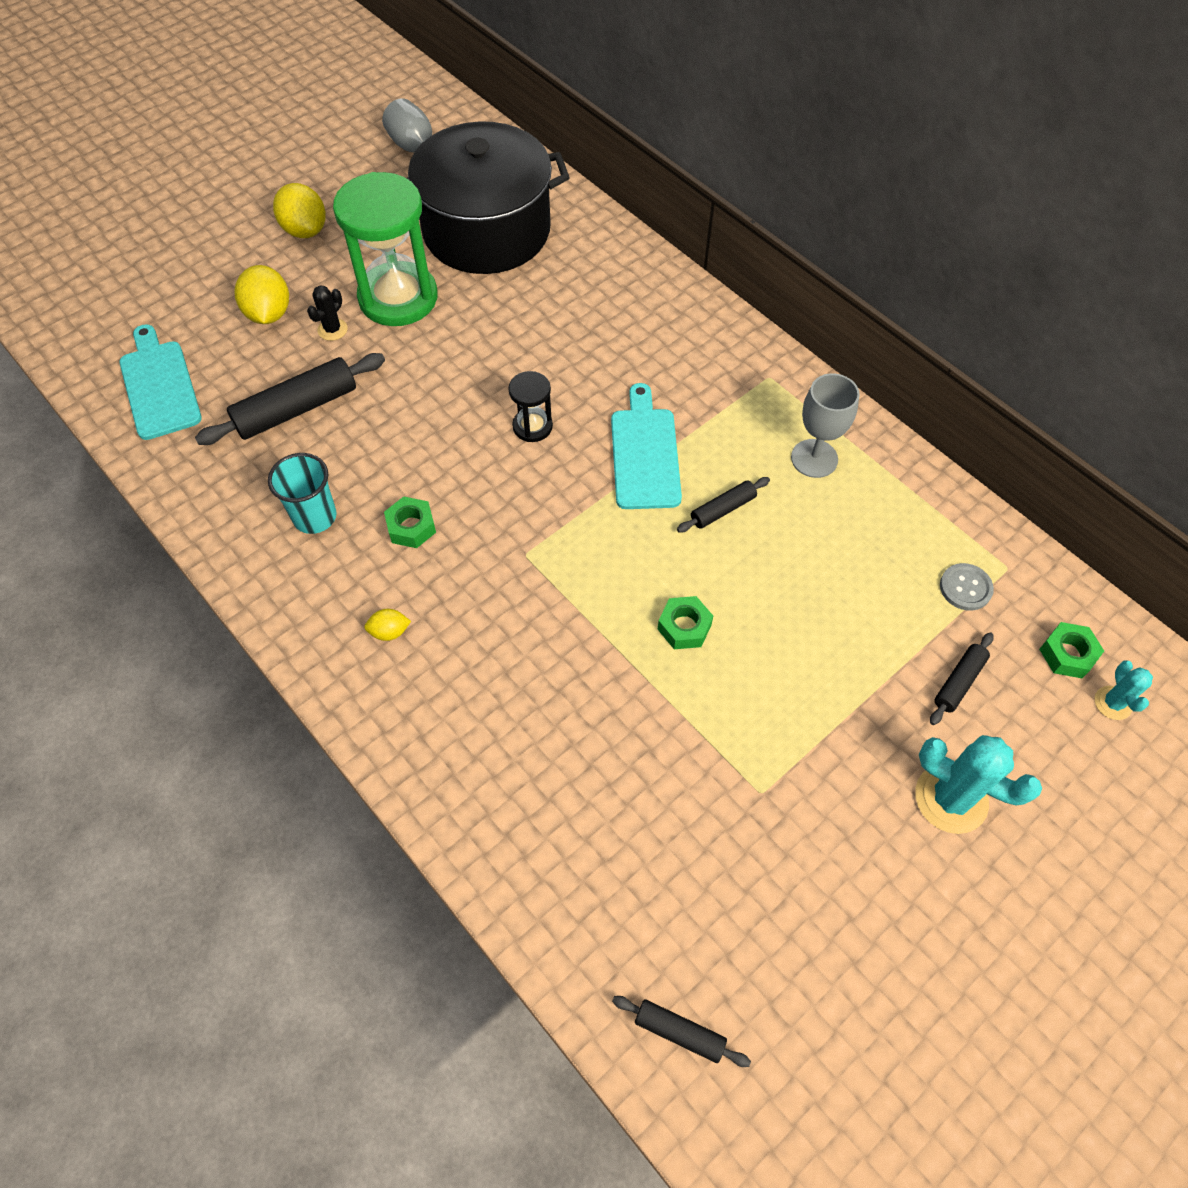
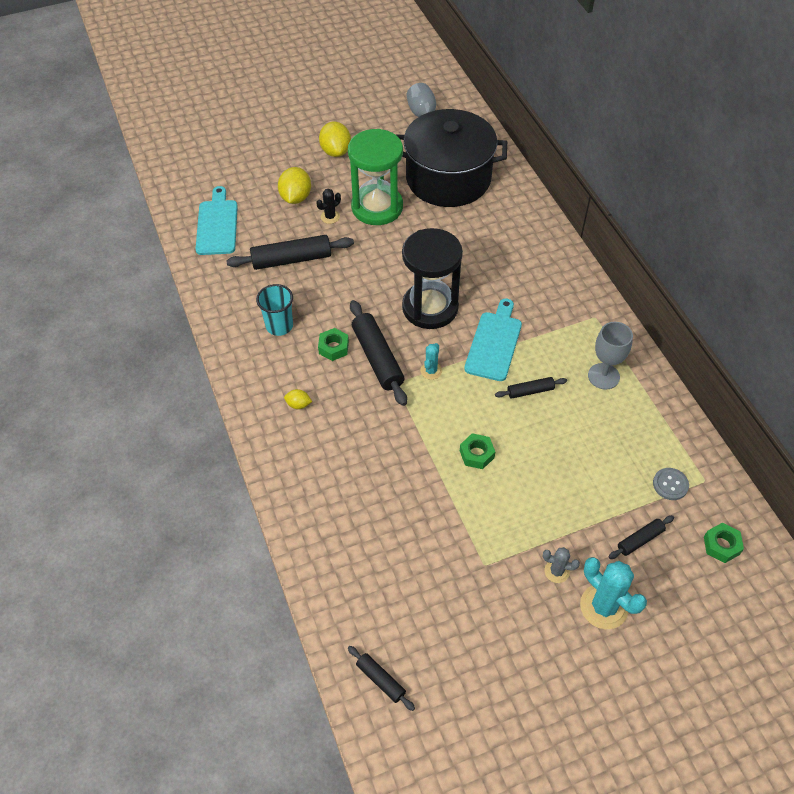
camera: 20 degrees right, 5 degrees down
(483, 524) = (377, 358): none -> black rolling pin
(532, 426) = (430, 307): black hourglass -> black hourglass, size x2.14
(866, 768) = (556, 571): none -> grey cactus
(1113, 703) = (739, 584): turquoise cactus -> turquoise cactus (431, 371)

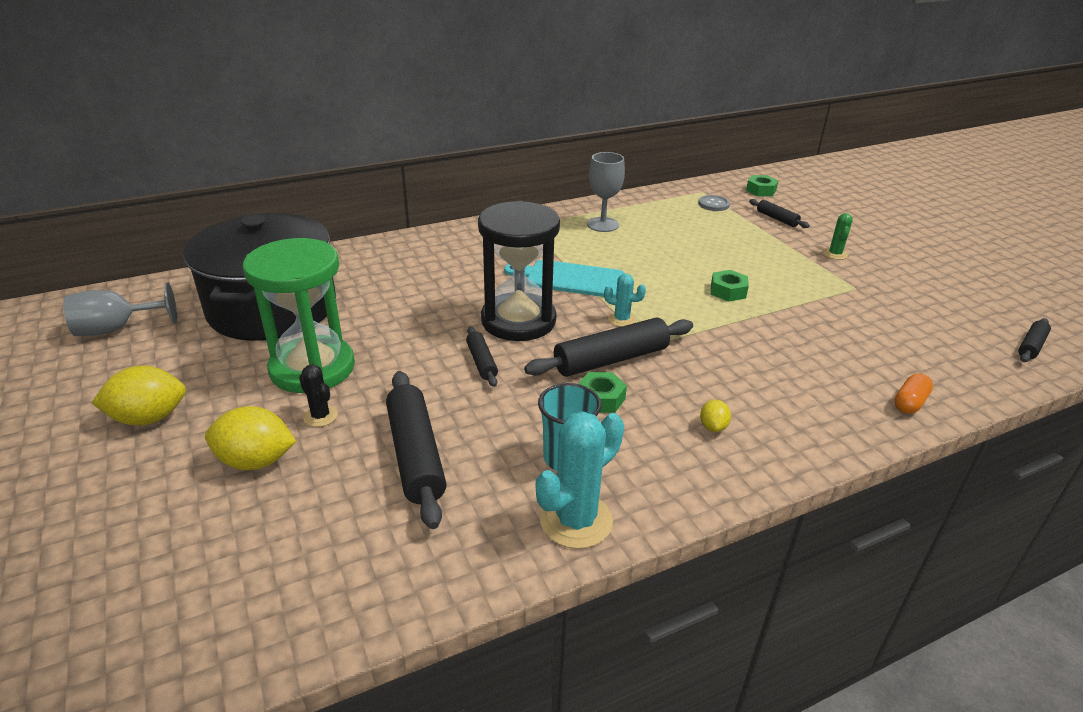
camera: 95 degrees left, 20 degrees down
(217, 224) = (298, 575): turquoise cutting board -> none
(310, 537) = (909, 403): none -> orange capsule
(530, 391) = (633, 260): black rolling pin -> black rolling pin (481, 362)
(556, 571) = (835, 254): grey cactus -> green cactus
(604, 606) = (852, 236): turquoise cactus -> turquoise cactus (576, 520)

